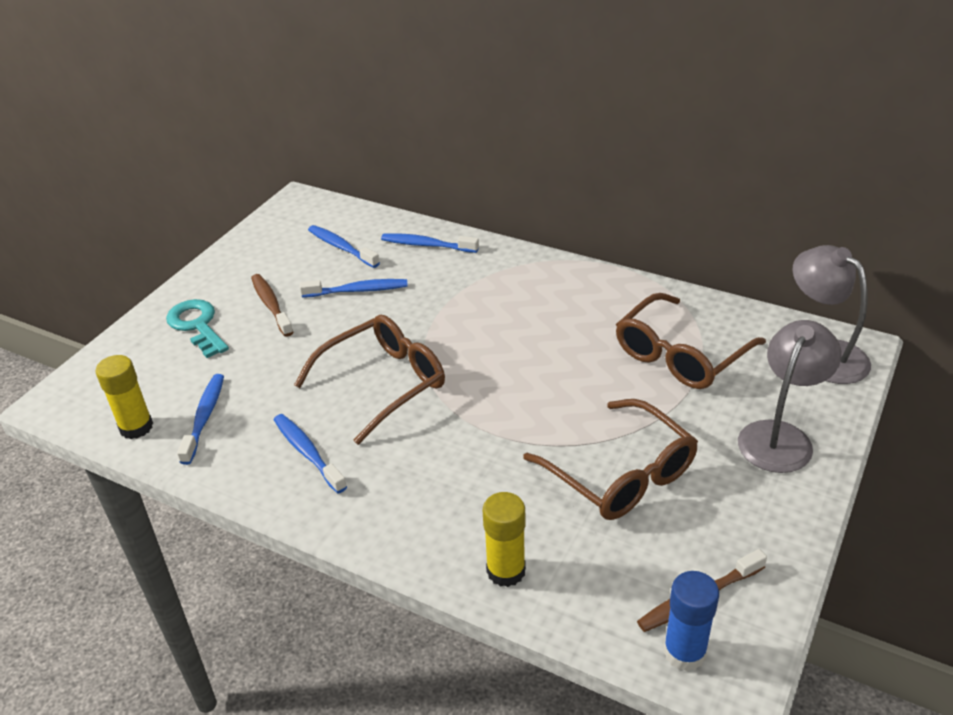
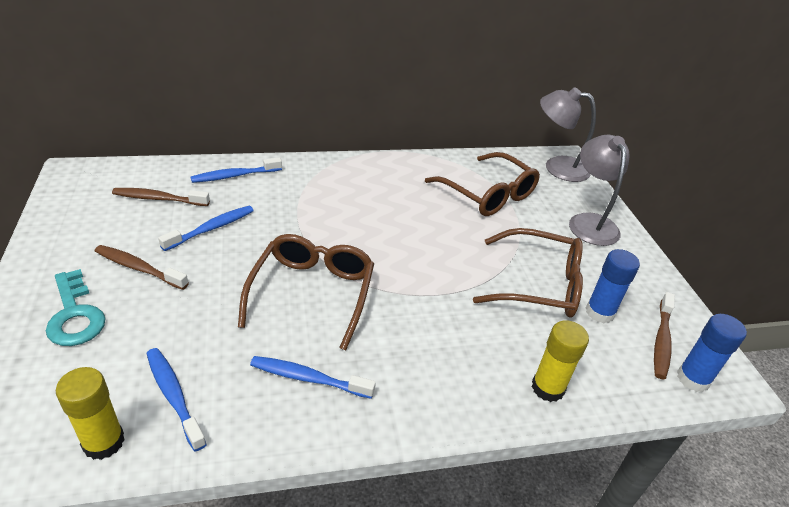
camera: 45 degrees left, 0 degrees up
(197, 325) = (75, 315): turquoise key -> turquoise key turned 135 degrees counterclockwise
(341, 247) = (158, 199): blue toothbrush -> brown toothbrush
(658, 534) = (600, 312): none -> blue glue stick
(681, 354) = (487, 194): brown glasses -> brown glasses turned 45 degrees counterclockwise

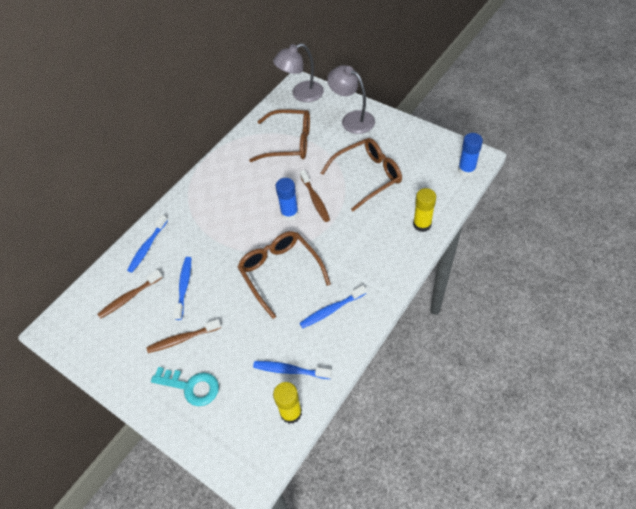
camera: 35 degrees left, 15 degrees up
(600, 312) = (405, 168): blue glue stick -> blue glue stick (289, 213)
(661, 341) = (440, 161): brown toothbrush -> brown toothbrush (315, 200)

